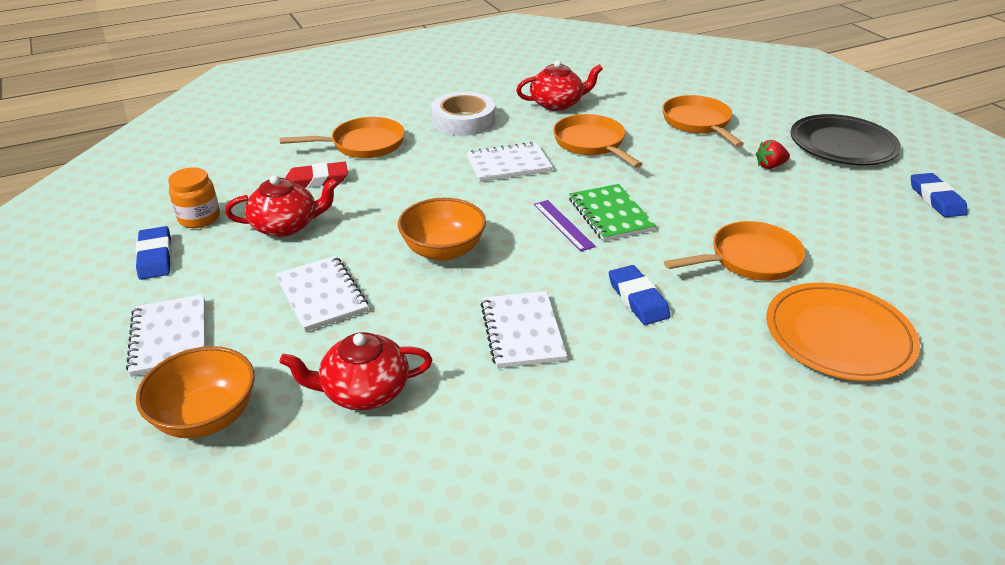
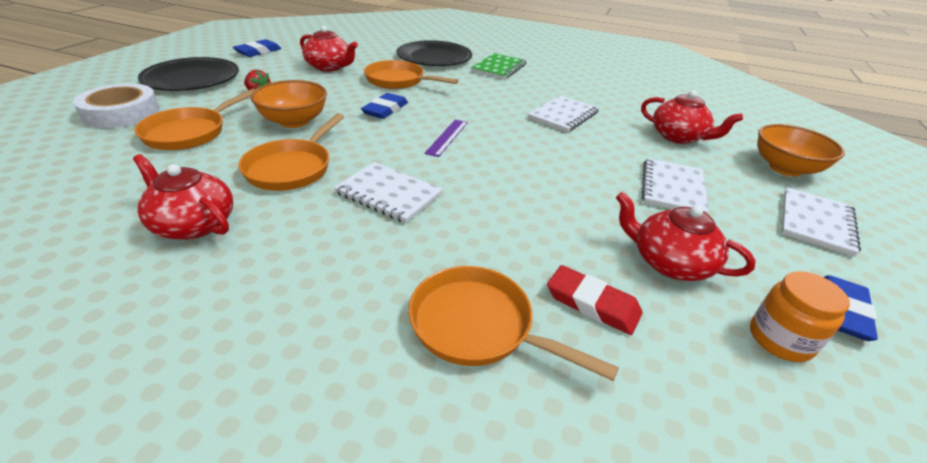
camera: 135 degrees left, 0 degrees up
(443, 250) = (551, 167): orange bowl -> orange bowl (294, 121)
(463, 120) = (314, 275): white tape -> white tape (122, 113)
(610, 214) = (408, 126): green notebook -> green notebook (499, 68)
(638, 299) = (483, 97): blue eraser -> blue eraser (385, 109)
(838, 335) = (434, 57): orange plate -> black plate
(839, 229) = (329, 67): none -> red teapot

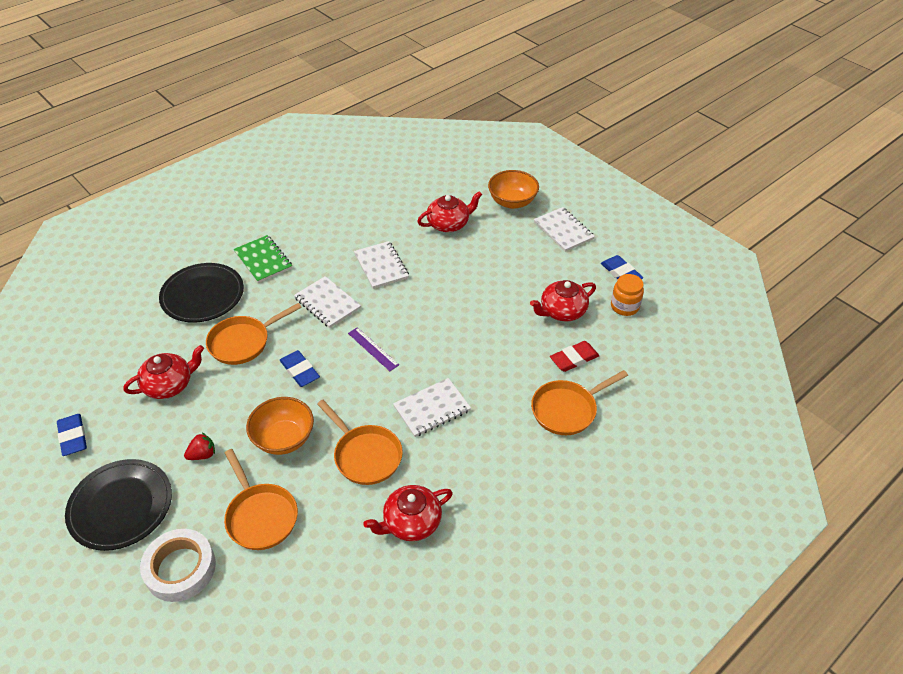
camera: 60 degrees left, 10 degrees up
(672, 188) = (503, 267): white notebook -> white notebook (327, 303)

